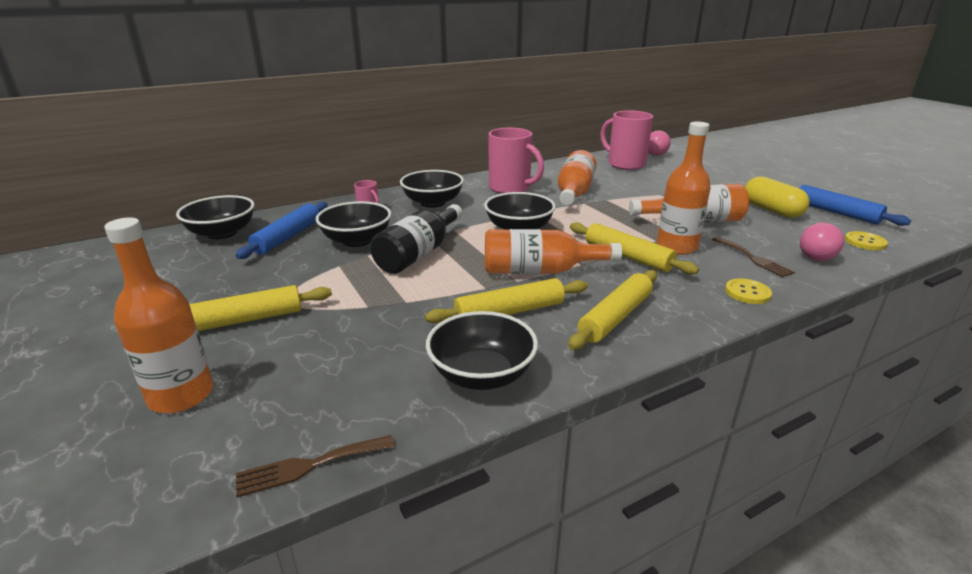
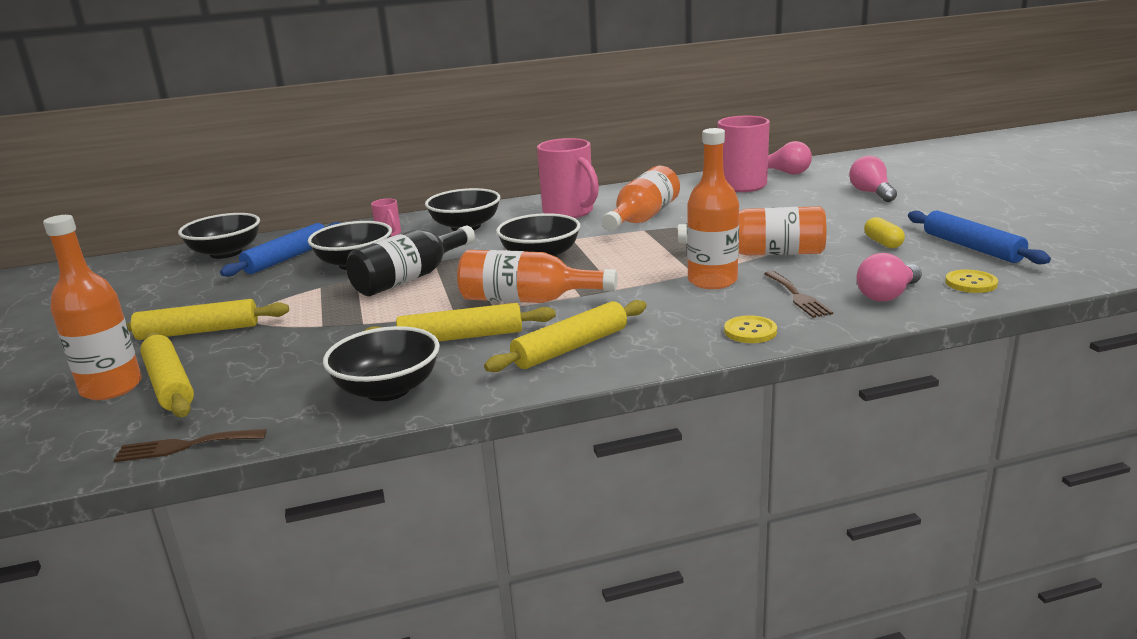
camera: 15 degrees right, 5 degrees down
(628, 256) = (643, 289): yellow rolling pin -> yellow rolling pin (170, 384)
(725, 170) = (871, 193): none -> pink light bulb
(771, 210) = (883, 243): yellow capsule -> yellow capsule, size x0.58

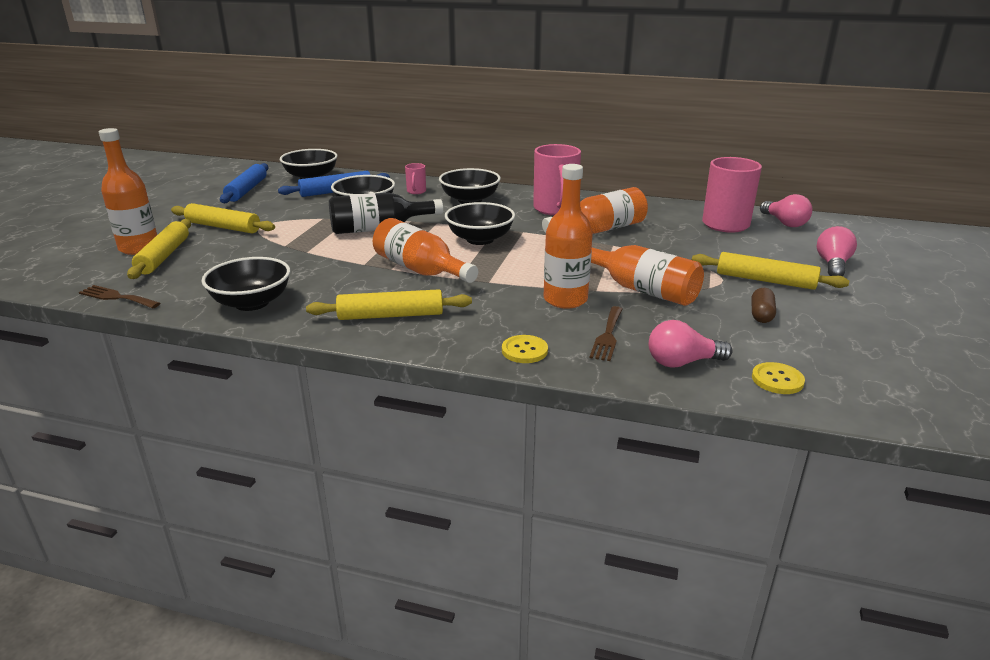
camera: 30 degrees right, 5 degrees up
(461, 337) = (342, 282): yellow rolling pin -> yellow rolling pin (765, 280)
(883, 243) = (761, 314): yellow capsule -> brown capsule
(972, 247) = (839, 347): blue rolling pin -> blue rolling pin (247, 190)

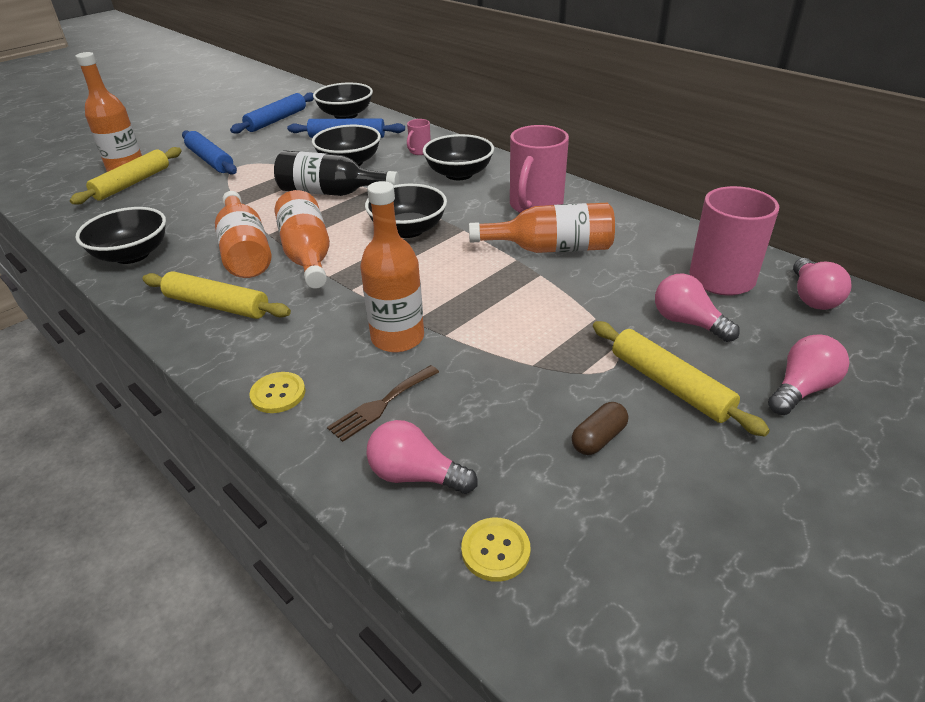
camera: 30 degrees right, 10 degrees up
(117, 297) = (53, 220): brown fork -> none
(223, 227) = (210, 160): yellow rolling pin -> blue rolling pin
(641, 289) = (496, 350): orange bottle -> orange bottle (245, 251)
(734, 249) = (687, 322): none -> pink light bulb

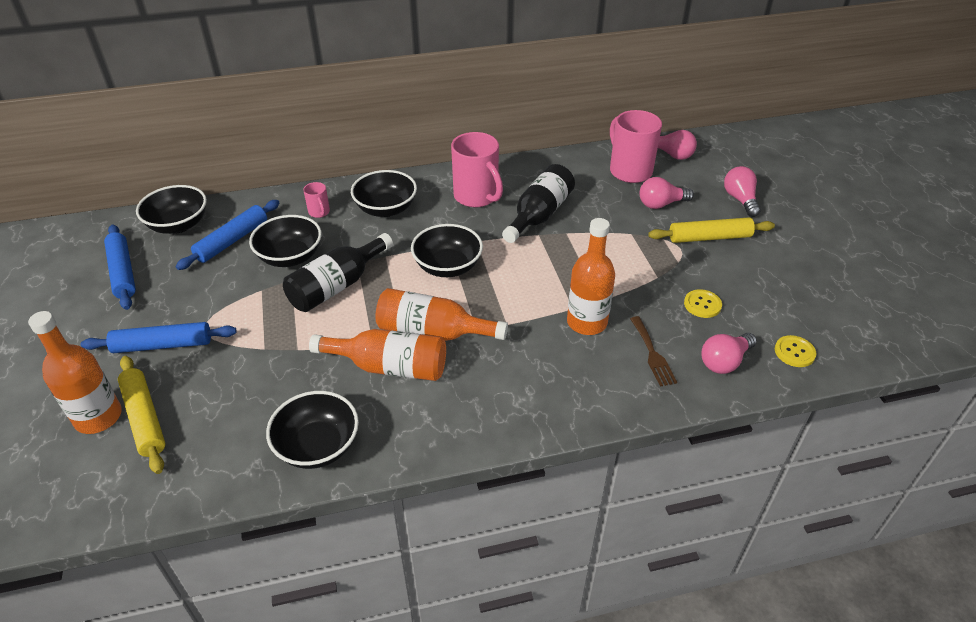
camera: 60 degrees left, 5 degrees up
(217, 305) = (464, 405): yellow rolling pin -> none
(278, 394) = (608, 400): yellow button -> yellow button (702, 304)
(551, 248) = (539, 215): orange bottle -> black bottle
(598, 438) = (735, 281): brown capsule -> none

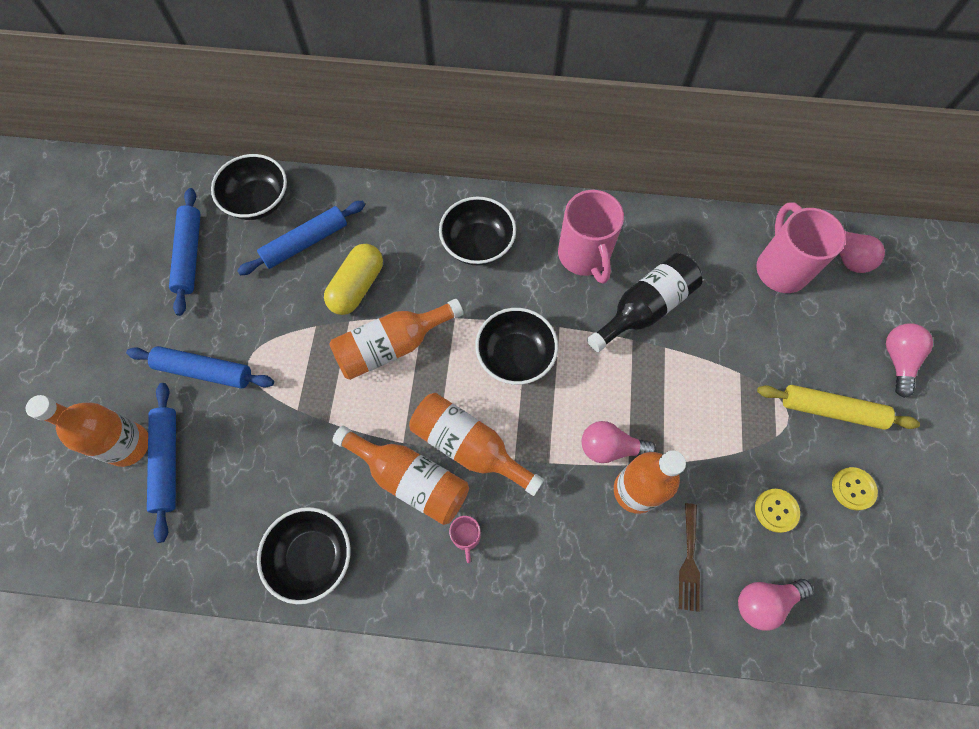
camera: 20 degrees right, 25 degrees up
(145, 418) = (168, 462): yellow rolling pin -> blue rolling pin
(290, 257) = (357, 287): black bowl -> yellow capsule
(319, 212) = (405, 227): pink mug -> pink mug (466, 537)
(337, 286) = (392, 346): black bottle -> orange bottle
(661, 204) = (796, 337): pink light bulb -> pink light bulb (610, 447)
(794, 352) = (851, 618): yellow button -> yellow button (853, 489)

